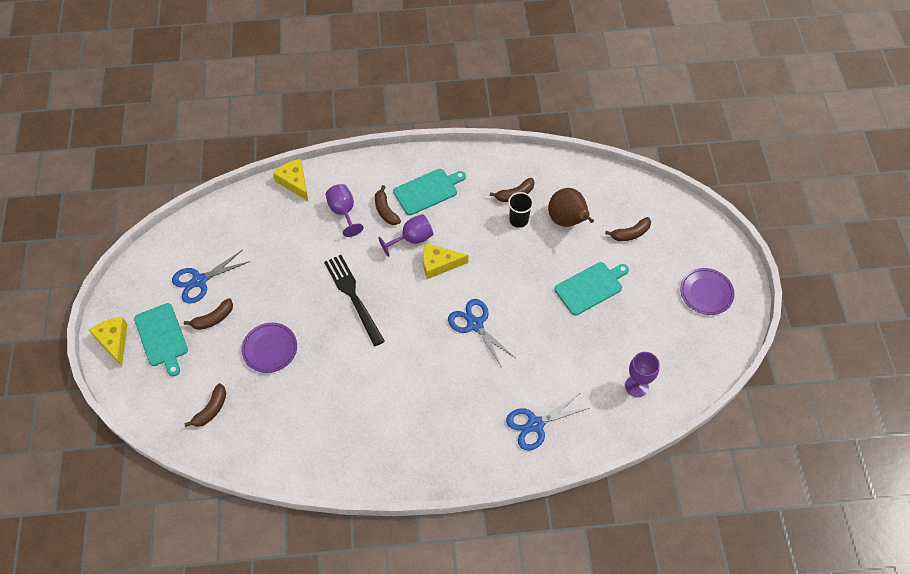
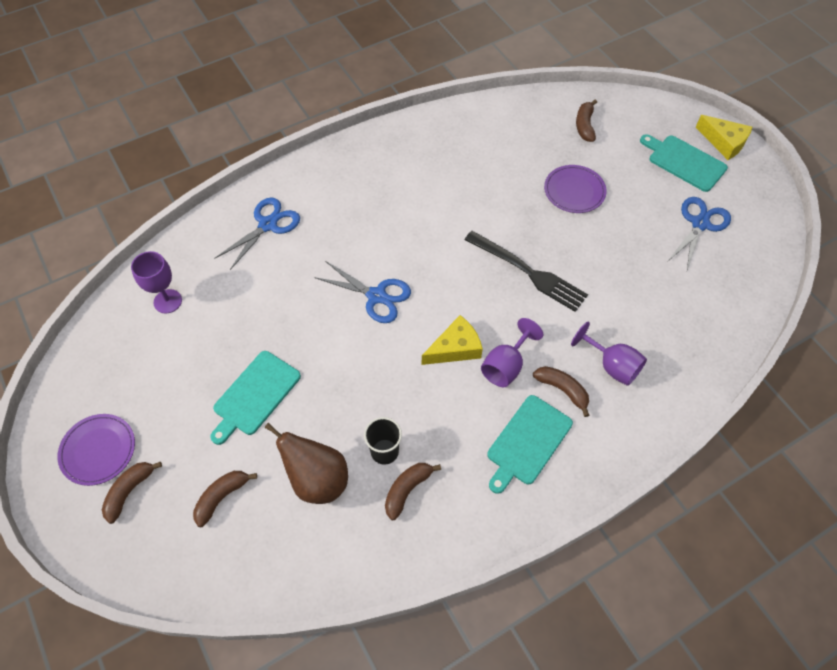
camera: 155 degrees right, 0 degrees up
(213, 319) = (652, 195): brown banana -> brown banana (129, 491)
(294, 182) = (701, 379): yellow cheese -> none

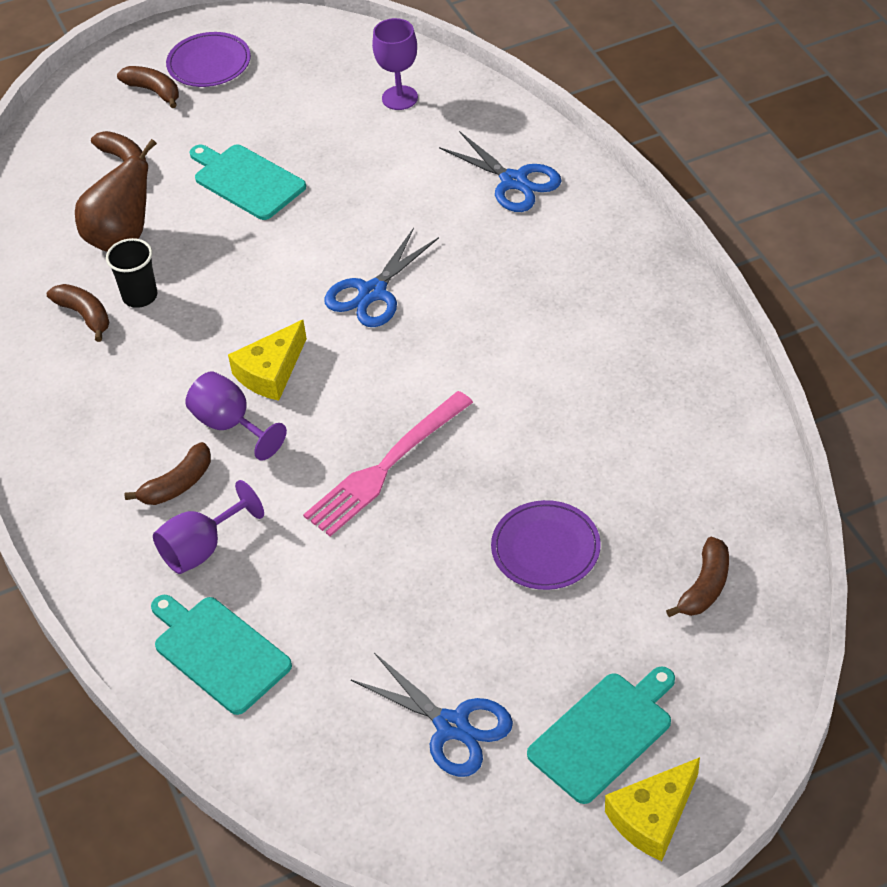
camera: 100 degrees right, 10 degrees down
(455, 348) = (271, 372): yellow cheese -> yellow cheese turned 60 degrees clockwise
(527, 442) = (112, 437): turquoise cutting board -> turquoise cutting board (218, 652)
(529, 272) = (385, 468): black fork -> pink fork
(584, 125) = (705, 586): brown banana -> brown banana turned 105 degrees clockwise

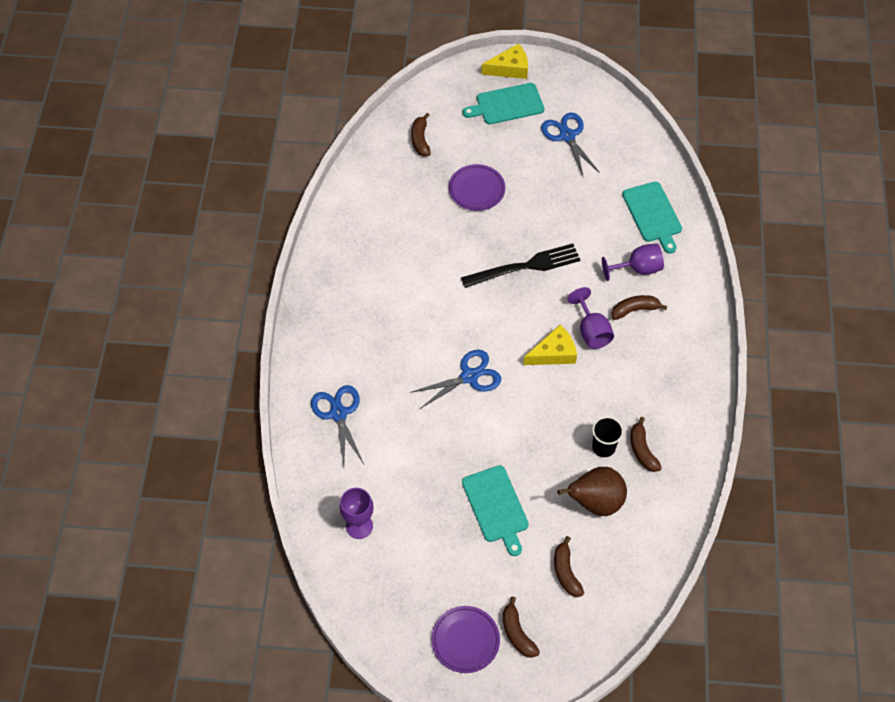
camera: 155 degrees left, 10 degrees up
(385, 468) = (526, 266): pink fork -> black fork
(705, 586) = (420, 140): brown banana -> brown banana turned 60 degrees counterclockwise

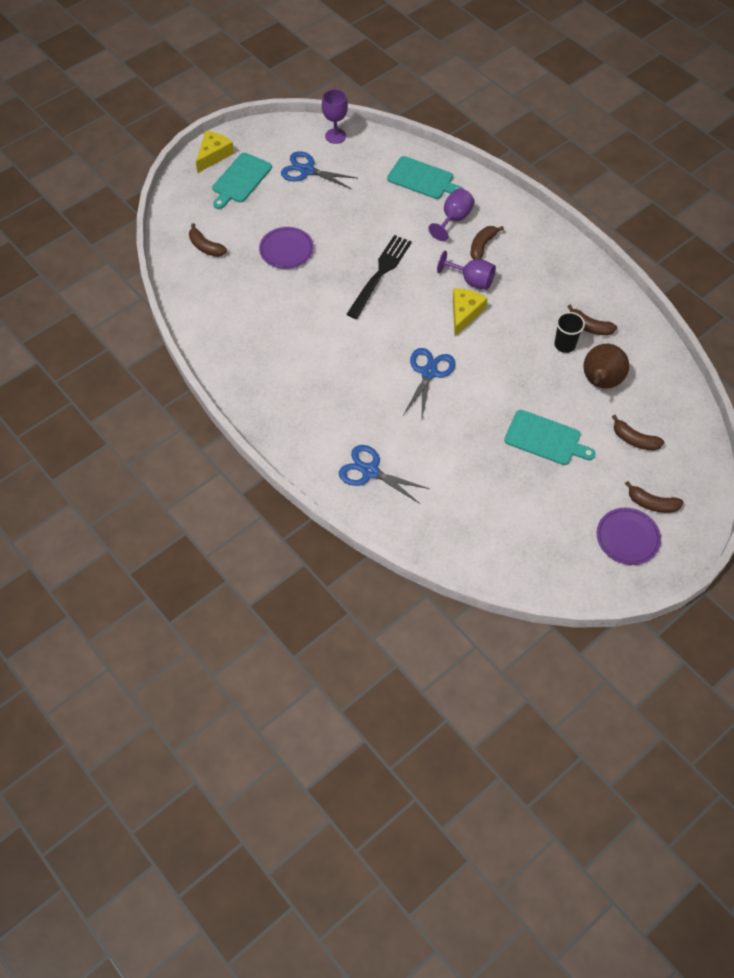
camera: 45 degrees left, 0 degrees up
(359, 526) = (474, 530): purple goblet -> purple goblet (335, 136)

